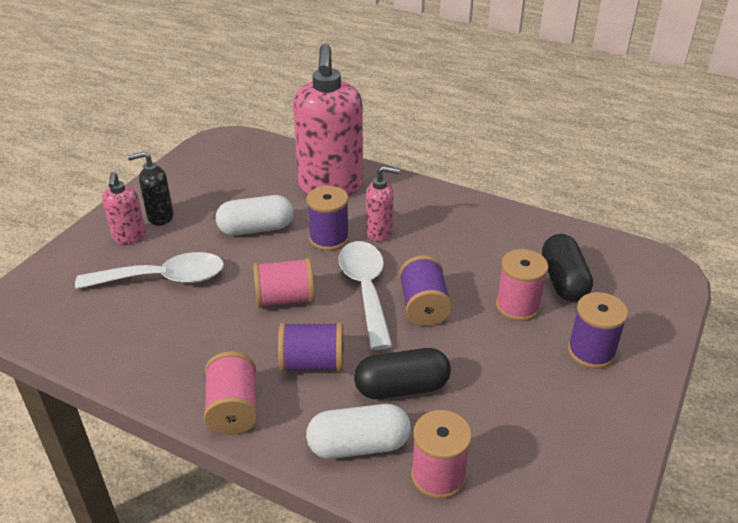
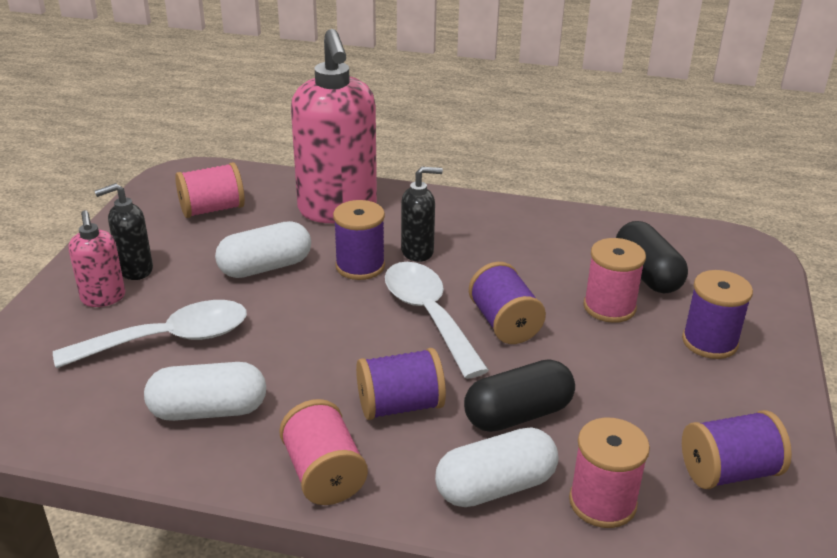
camera: 15 degrees left, 5 degrees down
(170, 341) = (208, 410): none -> white capsule
(285, 299) = (335, 339): pink spool -> pink spool (212, 209)
(379, 232) = (418, 252): pink soap dispenser -> black soap dispenser
(555, 470) = (728, 472): none -> purple spool

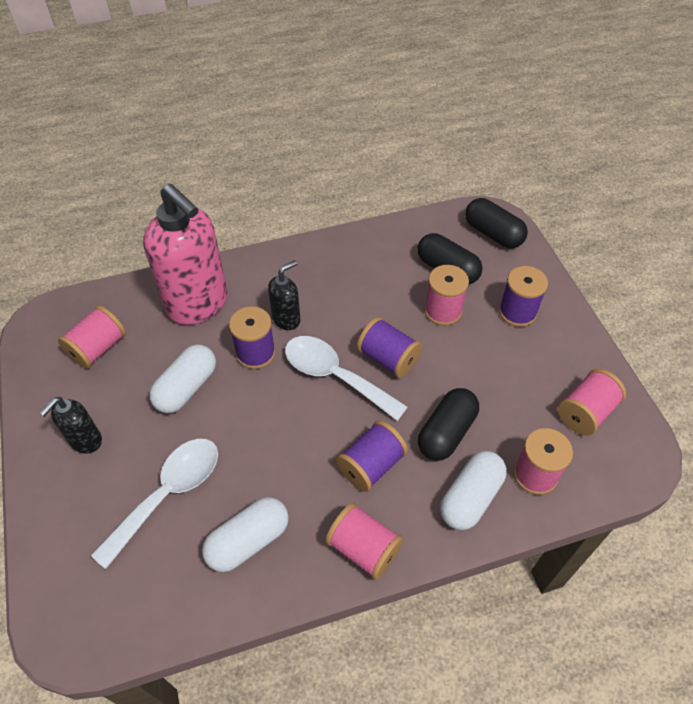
camera: 30 degrees left, 20 degrees up
(103, 298) = (83, 481): pink soap dispenser -> none
(728, 472) = (585, 412): purple spool -> pink spool
(736, 263) = (493, 234): none -> black capsule

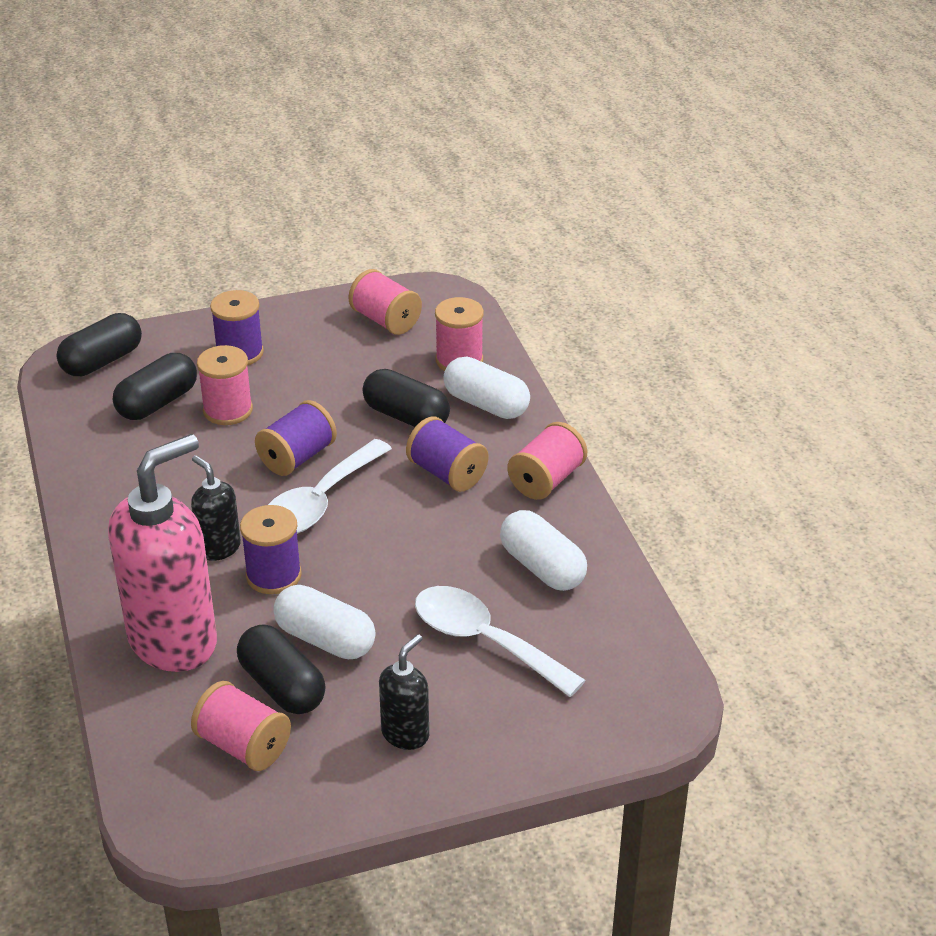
camera: 90 degrees left, 15 degrees down
(85, 441) = (405, 734): black soap dispenser -> black soap dispenser turned 90 degrees counterclockwise
(146, 365) = (282, 686): none -> black capsule

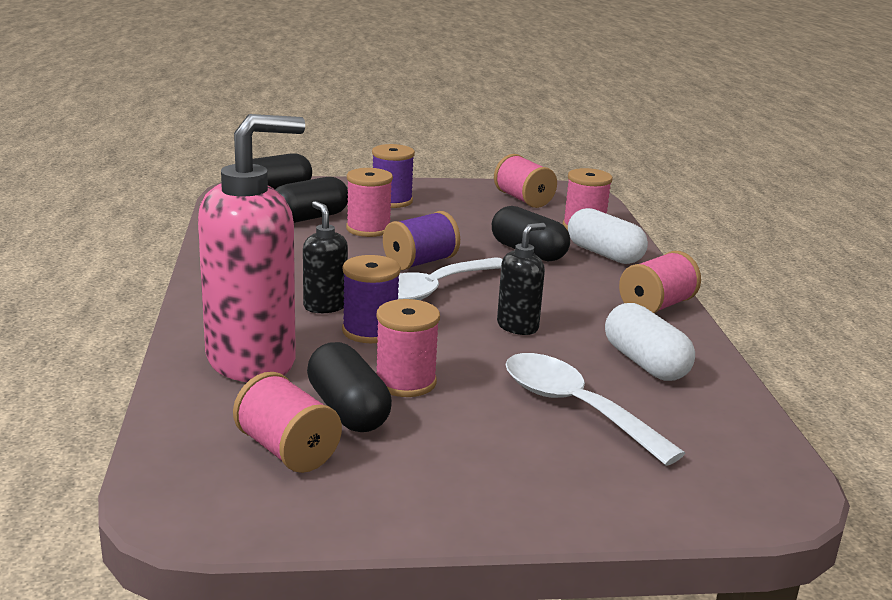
camera: 10 degrees right, 15 degrees down
(325, 639) = (405, 382): white capsule -> pink spool
(405, 734) = (470, 469): black soap dispenser -> black soap dispenser (518, 326)
(447, 473) = (559, 289): purple spool -> none

